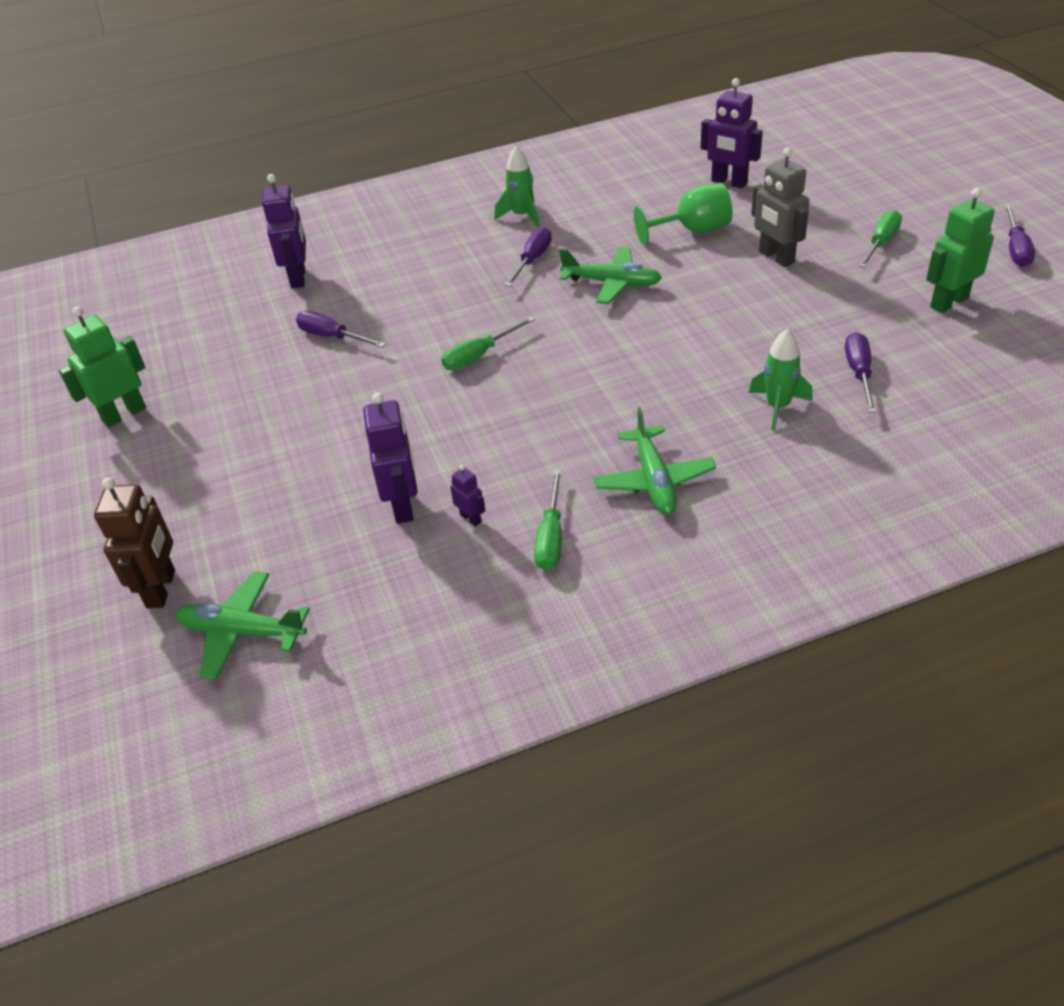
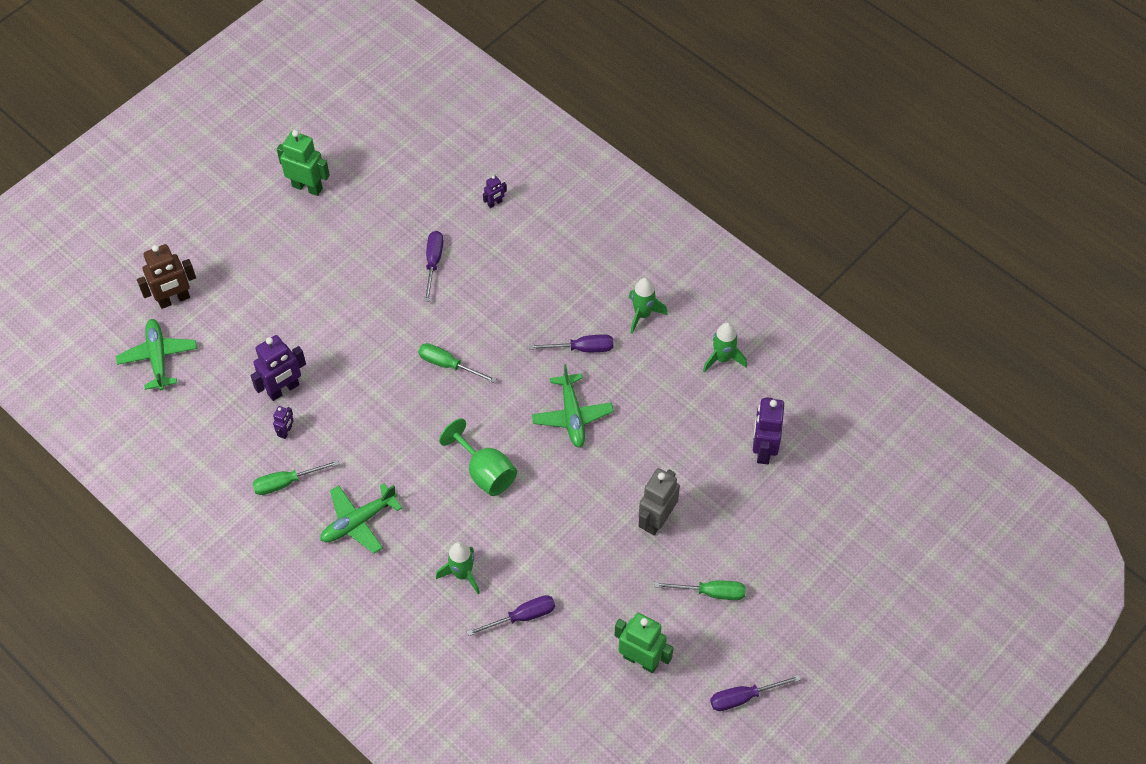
camera: 60 degrees right, 15 degrees up
(298, 278) = (495, 203): purple robot -> purple robot, size x0.49
(609, 183) = (722, 358): none -> green rocket
(693, 231) = (672, 447): green goblet -> green goblet (485, 472)

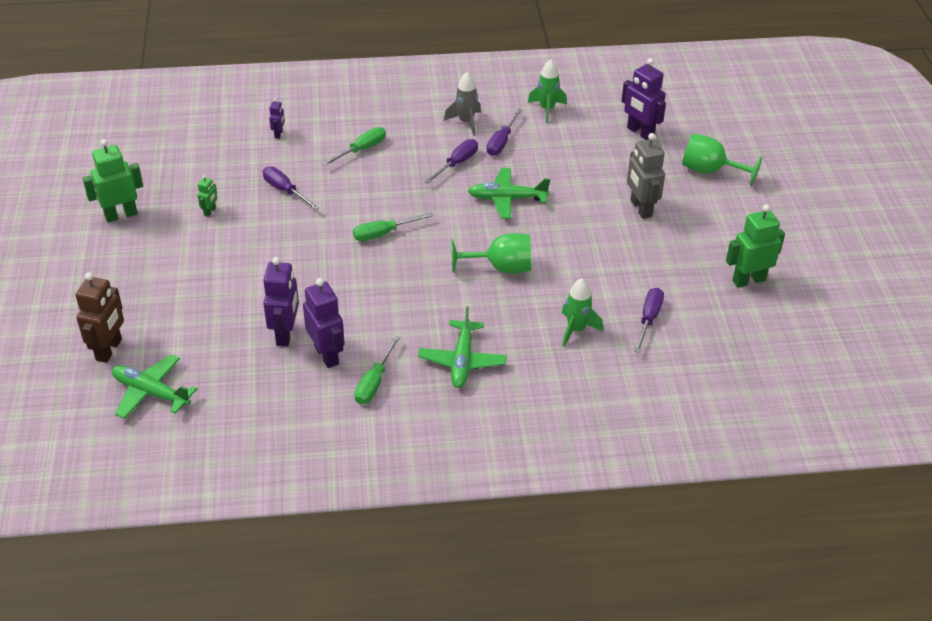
camera: 50 degrees left, 15 degrees down
(286, 432) = (327, 355): purple robot -> purple robot, size x2.02
(364, 236) = (210, 211): none -> green robot
(572, 416) = (506, 199): green plane -> green plane turned 150 degrees clockwise
(642, 314) = (466, 122): green rocket -> grey rocket
(711, 592) = (727, 217): green screwdriver -> green screwdriver (361, 150)
(743, 697) = (828, 249): purple screwdriver -> purple screwdriver (501, 142)
(763, 539) = (710, 171): none -> green goblet

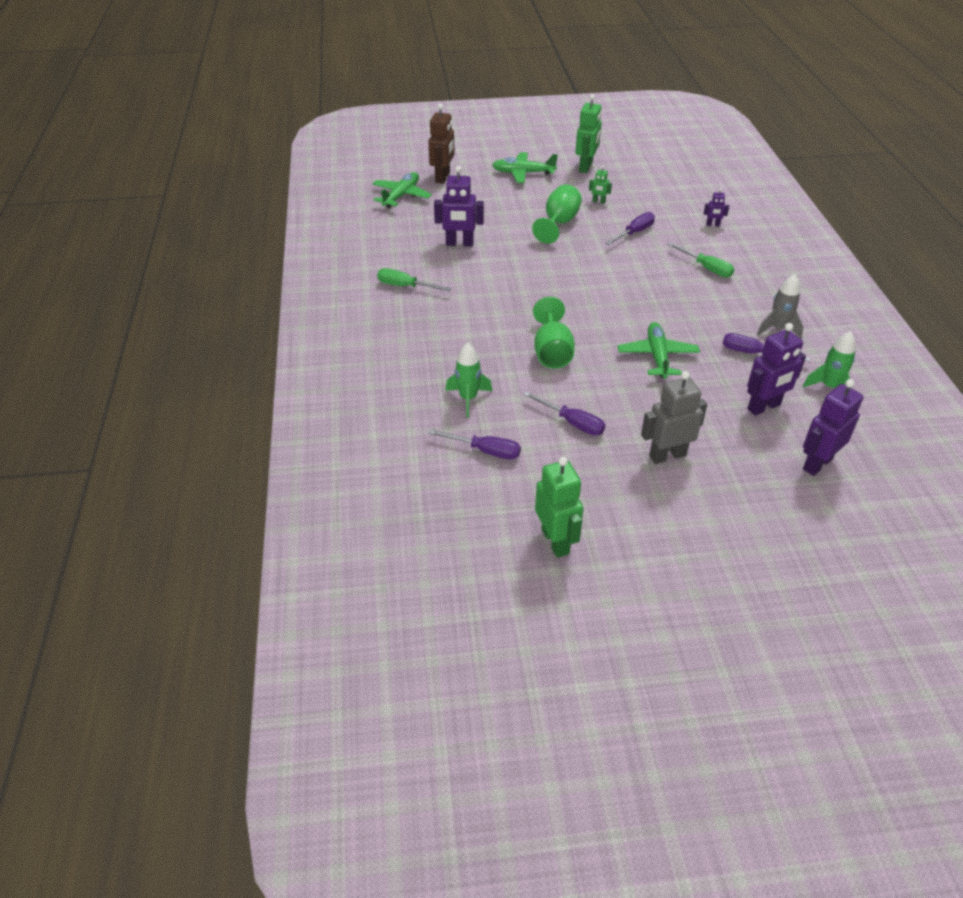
camera: 90 degrees right, 0 degrees up
(109, 350) = (443, 177): brown robot -> brown robot turned 90 degrees counterclockwise
(121, 215) = (586, 167): green robot -> green robot turned 45 degrees clockwise
(327, 355) = (436, 263): purple robot -> purple robot (764, 407)
(383, 233) = (588, 284): green screwdriver -> none
(457, 163) = (705, 324): purple screwdriver -> purple screwdriver (572, 423)
(462, 361) = (428, 330): green plane -> green plane (523, 173)
(710, 171) = (760, 525): green goblet -> green goblet (558, 223)

